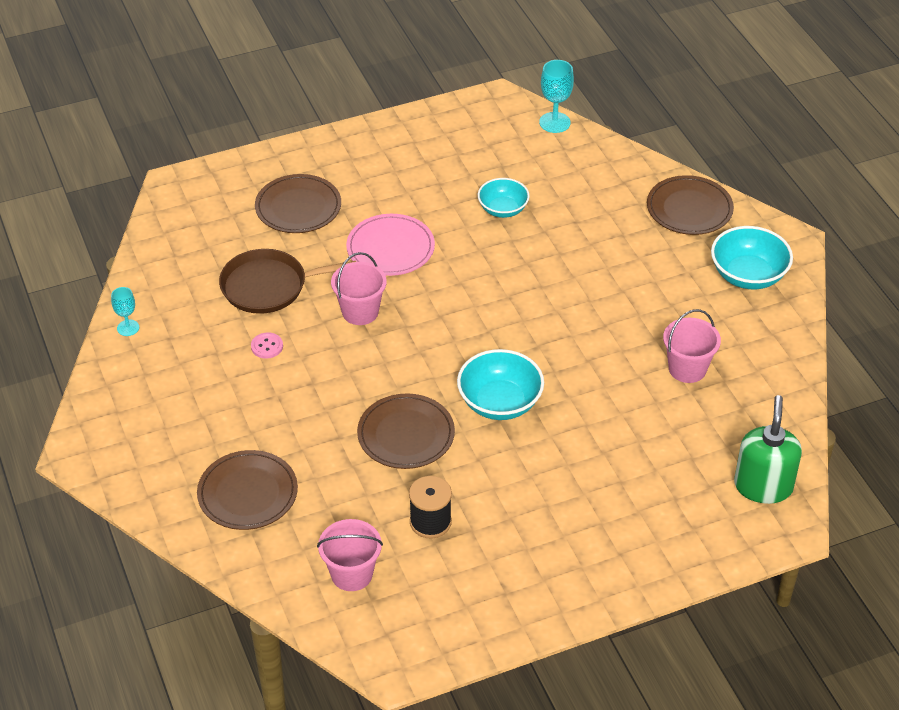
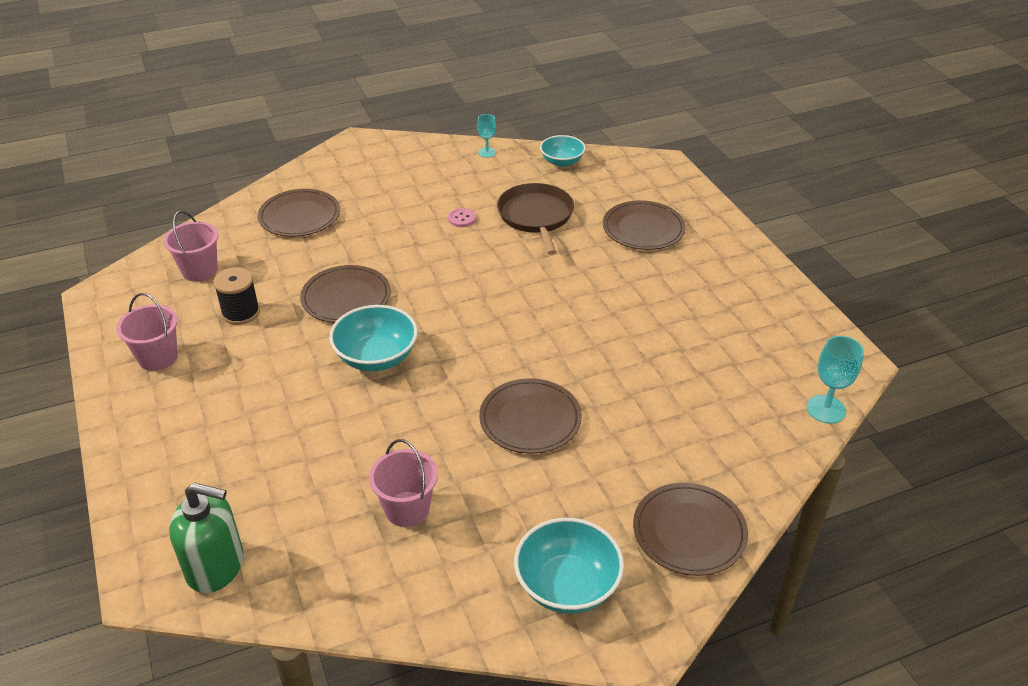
camera: 90 degrees right, 5 degrees down
(360, 312) = (503, 268): pink bucket -> pink bucket (158, 357)
(390, 248) = (592, 285): pink plate -> none
(503, 209) = (661, 363): turquoise bowl -> turquoise bowl (562, 162)
(577, 294) = (530, 419): none -> brown plate

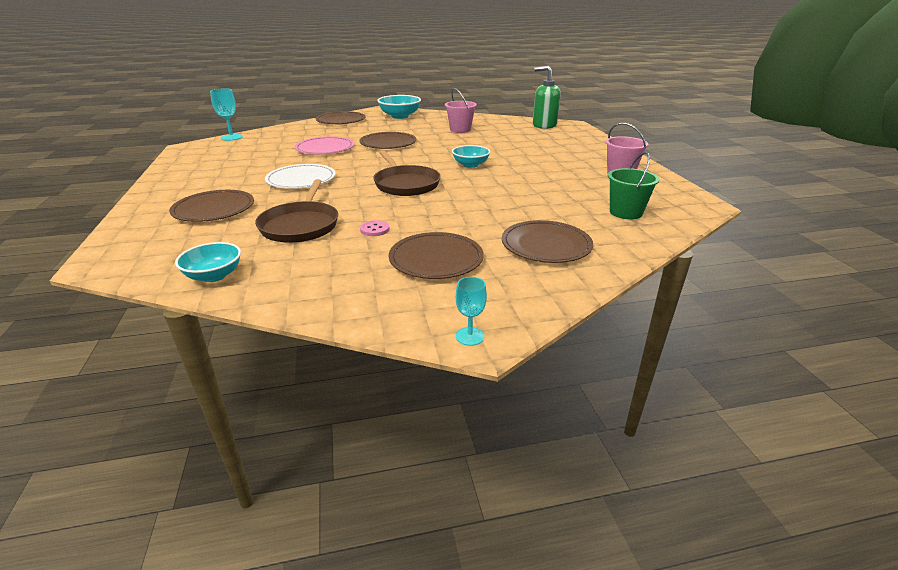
camera: 170 degrees left, 10 degrees down
(199, 270) = (625, 212): pink bucket -> green bucket
(241, 313) = (573, 188): black spool -> none
(346, 297) = (492, 189): brown plate -> brown plate (436, 259)
(376, 357) = (470, 165): turquoise bowl -> turquoise bowl, size x0.66
(457, 297) = (405, 184): none -> brown pan
(487, 152) = (297, 298): turquoise goblet -> turquoise goblet (469, 336)
(595, 292) = (301, 180): none -> white plate
(626, 384) = (325, 148): none -> pink plate

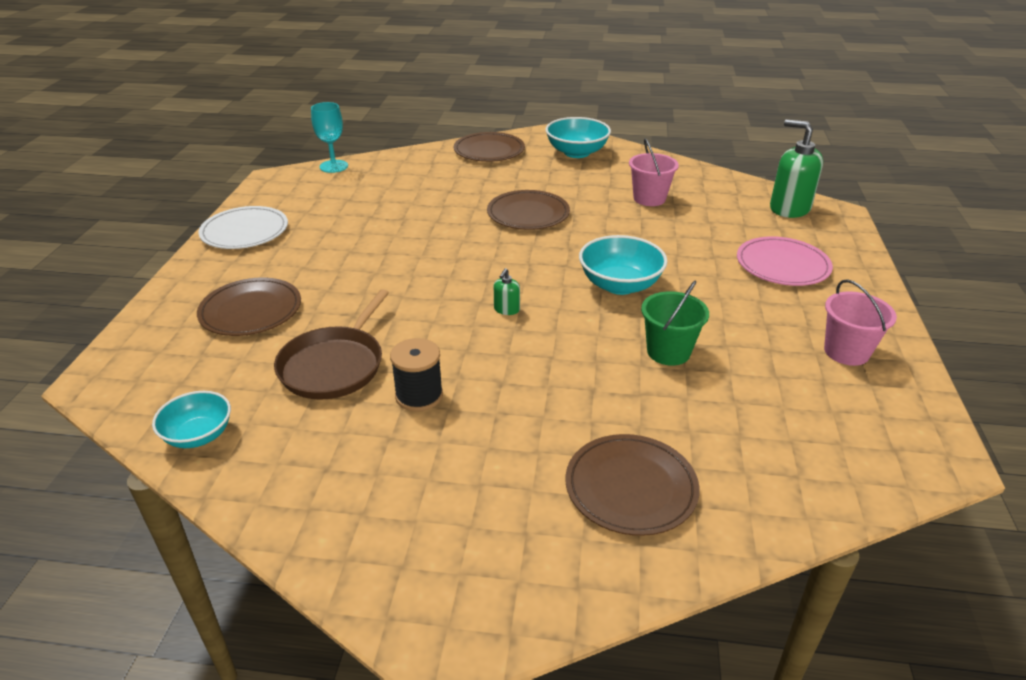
camera: 20 degrees right, 5 degrees up
(301, 180) = (377, 272): white plate -> white plate (245, 231)
(325, 148) = (438, 211): pink plate -> pink plate (782, 265)
(374, 229) = (419, 396): pink button -> black spool
(405, 184) = (506, 309): brown pan -> green soap dispenser
(436, 259) = (466, 475): brown plate -> none
(469, 336) = (430, 635): turquoise goblet -> none
(470, 165) = (620, 285): turquoise bowl -> turquoise bowl, size x1.51
(625, 212) = (797, 446): green bucket -> green bucket (668, 352)

